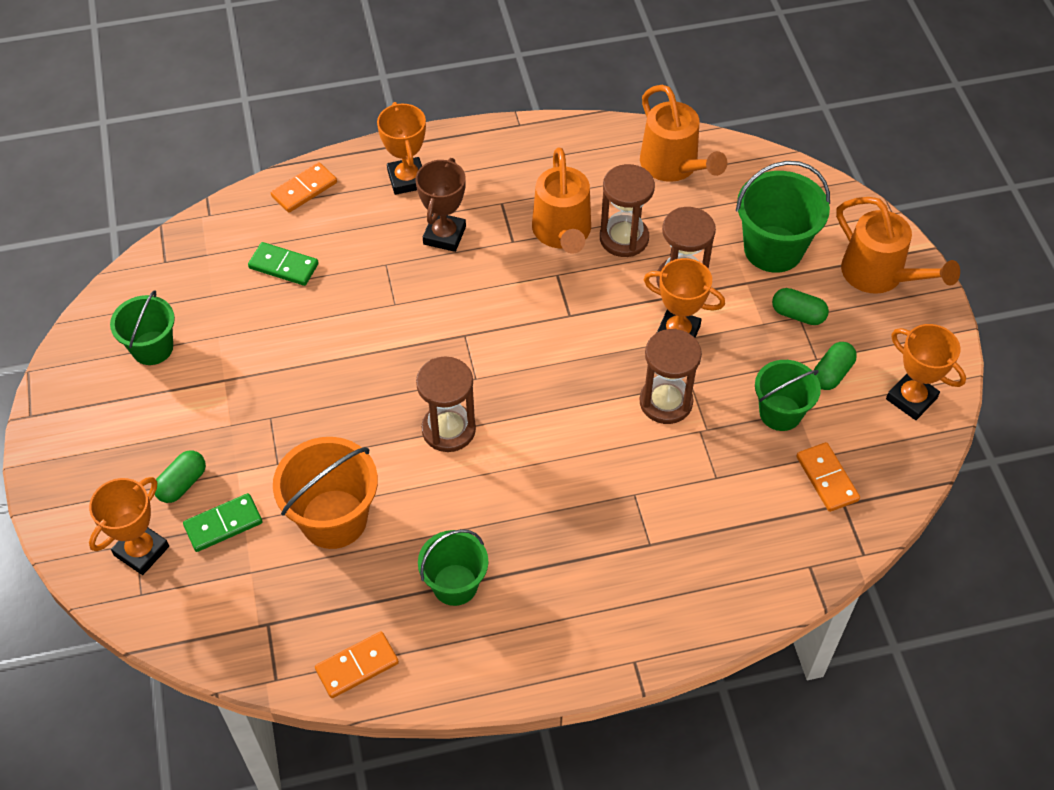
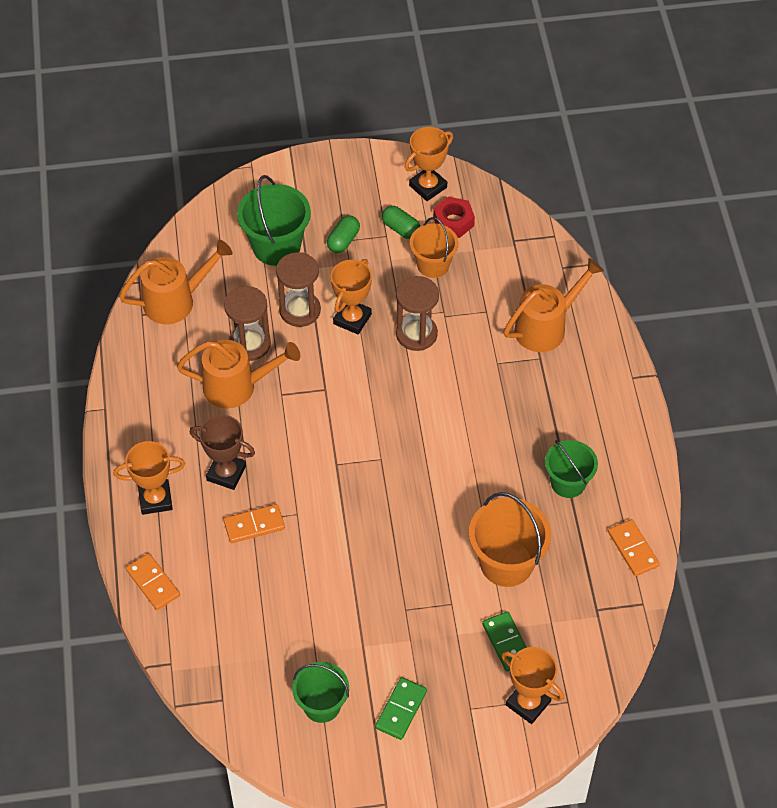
camera: 85 degrees left, 0 degrees up
(182, 484) = (466, 675): green capsule -> none
(284, 266) = (242, 600): green domino -> green domino (401, 709)
(448, 429) = (429, 480): brown hourglass -> none
(780, 413) = (433, 265): green bucket -> orange bucket
(827, 478) = (492, 246): orange domino -> orange domino (254, 525)
(858, 431) = (453, 222): none -> red nut
(880, 276) = (312, 184): orange watering can -> orange watering can (546, 326)

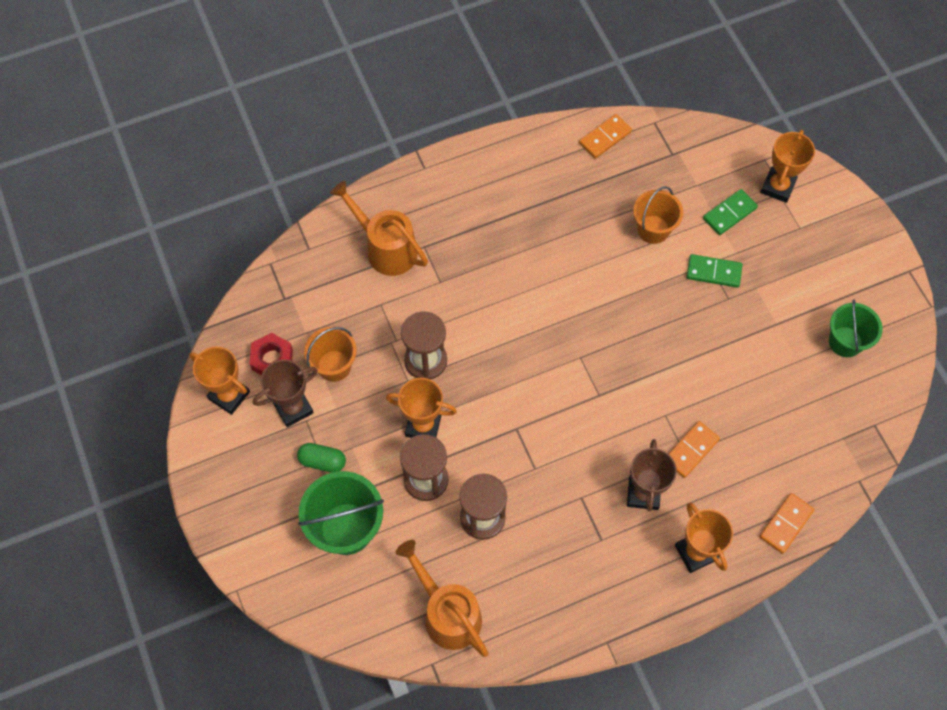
camera: 105 degrees left, 10 degrees up
(238, 386) = (538, 513): orange watering can -> none
(254, 525) = (691, 450): orange domino -> orange domino turned 75 degrees clockwise
(401, 229) = (293, 408): green capsule -> brown trophy
(401, 709) = (823, 279): green domino -> green domino (713, 272)
(506, 563) = (653, 229): orange bucket -> orange bucket, size x0.67
(568, 483) = (555, 198): green bucket -> none

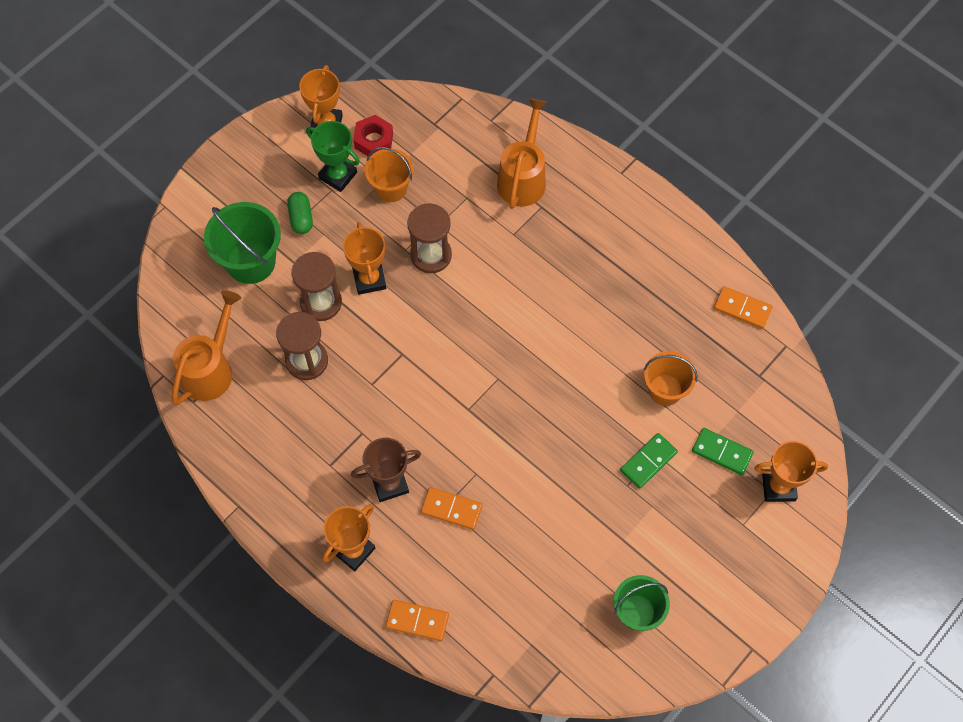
camera: 65 degrees right, 0 degrees up
(293, 408) = (338, 175): brown trophy -> green trophy
(713, 272) = (648, 461): green domino -> green domino turned 60 degrees clockwise

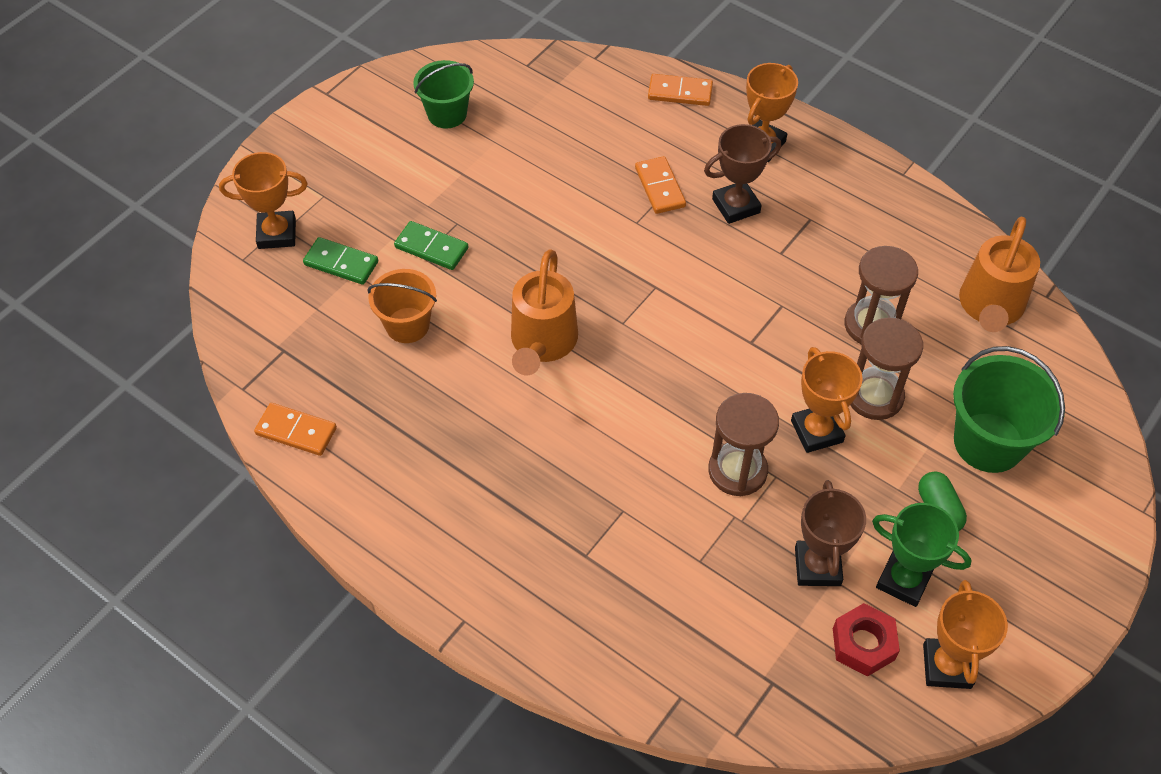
camera: 175 degrees right, 10 degrees down
(391, 188) = (817, 566): orange bucket -> brown trophy
(451, 509) = (659, 187): orange domino -> orange domino turned 60 degrees clockwise
(523, 177) = (617, 600): orange watering can -> orange watering can (542, 344)
(648, 461) = (431, 248): green domino -> green domino turned 75 degrees clockwise

